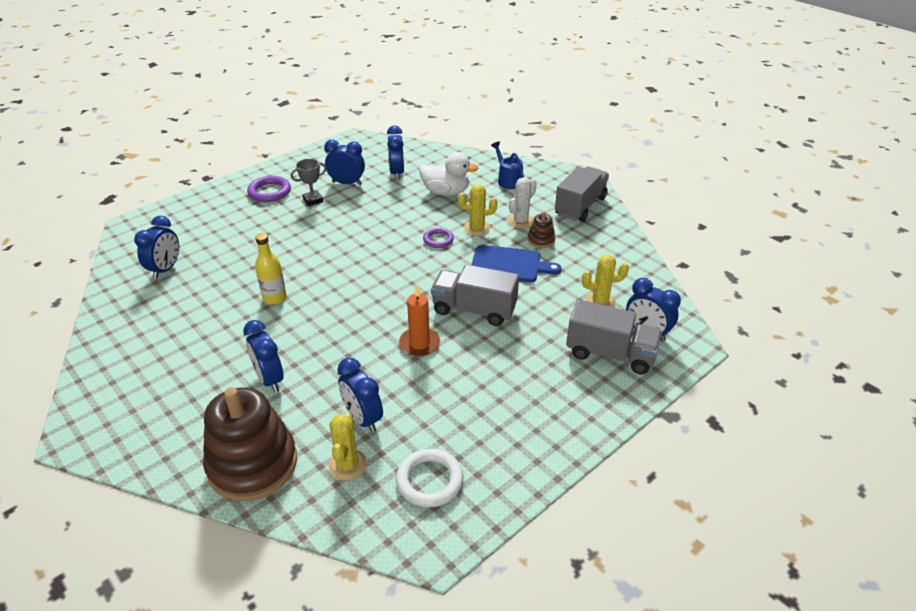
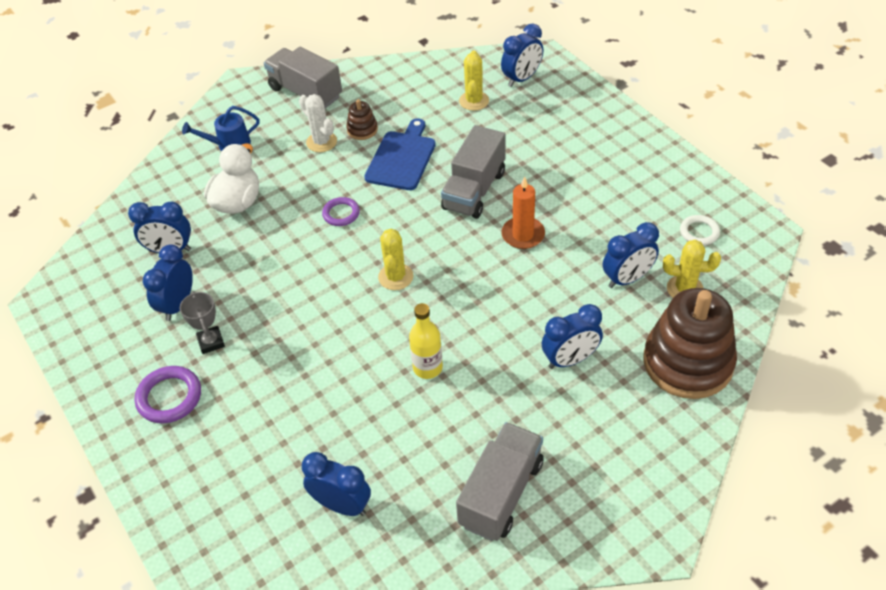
camera: 80 degrees left, 10 degrees up
(429, 481) = (699, 232): white ring -> white ring, size x0.66
(477, 228) = (326, 179): yellow cactus -> yellow cactus (396, 277)
(610, 354) = (548, 105): grey truck -> grey truck (501, 493)

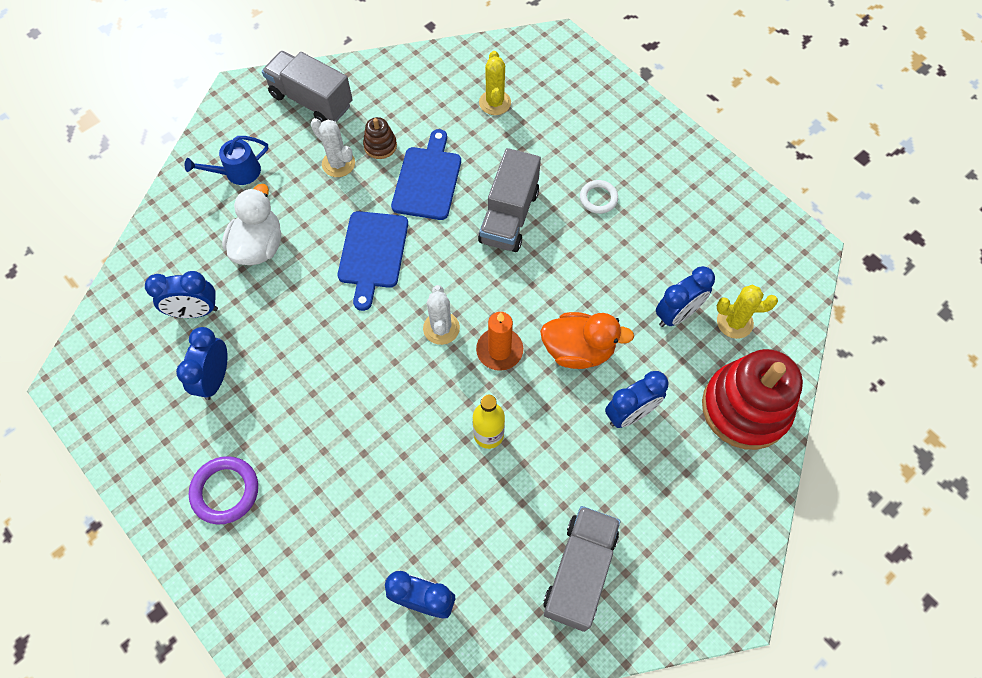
camera: 10 degrees left, 15 degrees up
(211, 342) = (258, 421): grey trophy -> none
(341, 214) = (373, 254): purple ring -> blue cutting board
(396, 277) = (441, 328): yellow cactus -> white cactus
(522, 78) = (542, 71): blue clock -> none
(523, 235) = (566, 268): orange candle -> orange candle (499, 350)
(525, 303) = (578, 350): none -> orange duck
(687, 362) = (745, 408): brown stacking toy -> red stacking toy
(699, 232) = (742, 254): white ring -> white ring (598, 198)

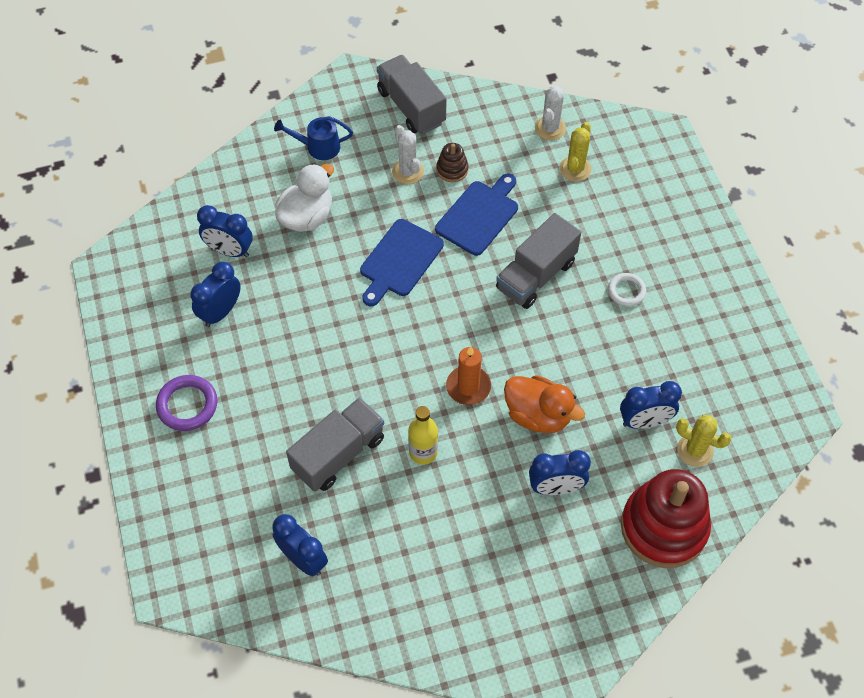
camera: 25 degrees right, 5 degrees down
(441, 328) = (427, 347): white cactus -> white cactus (550, 128)
(579, 572) = (443, 596): grey truck -> grey truck (338, 454)

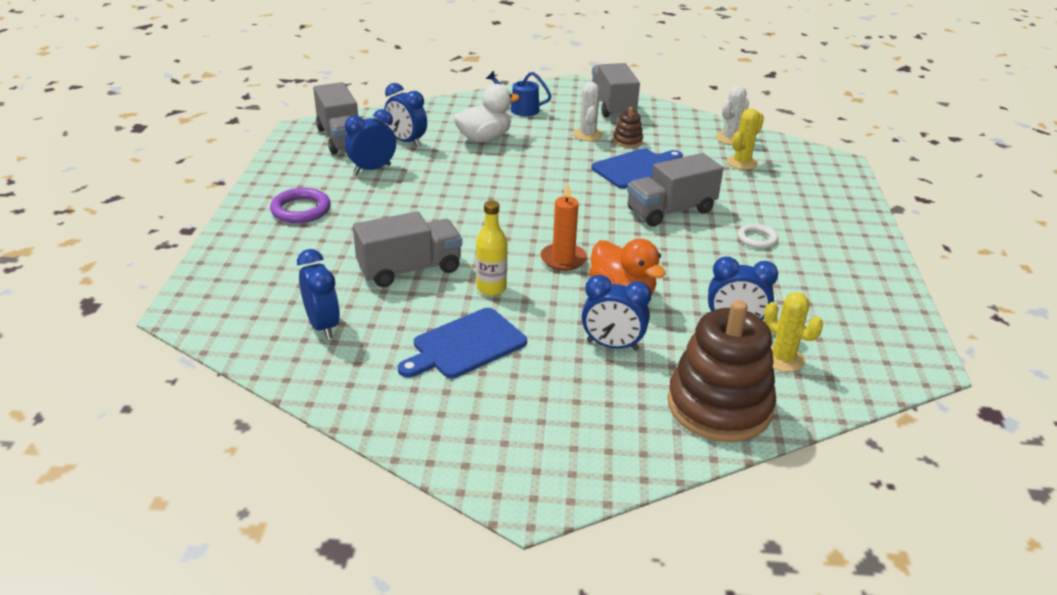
camera: 20 degrees right, 25 degrees down
(159, 270) = (341, 139): none -> grey truck
(399, 261) = (548, 176): blue cutting board -> blue cutting board (465, 345)
(663, 527) = (719, 406): red stacking toy -> brown stacking toy

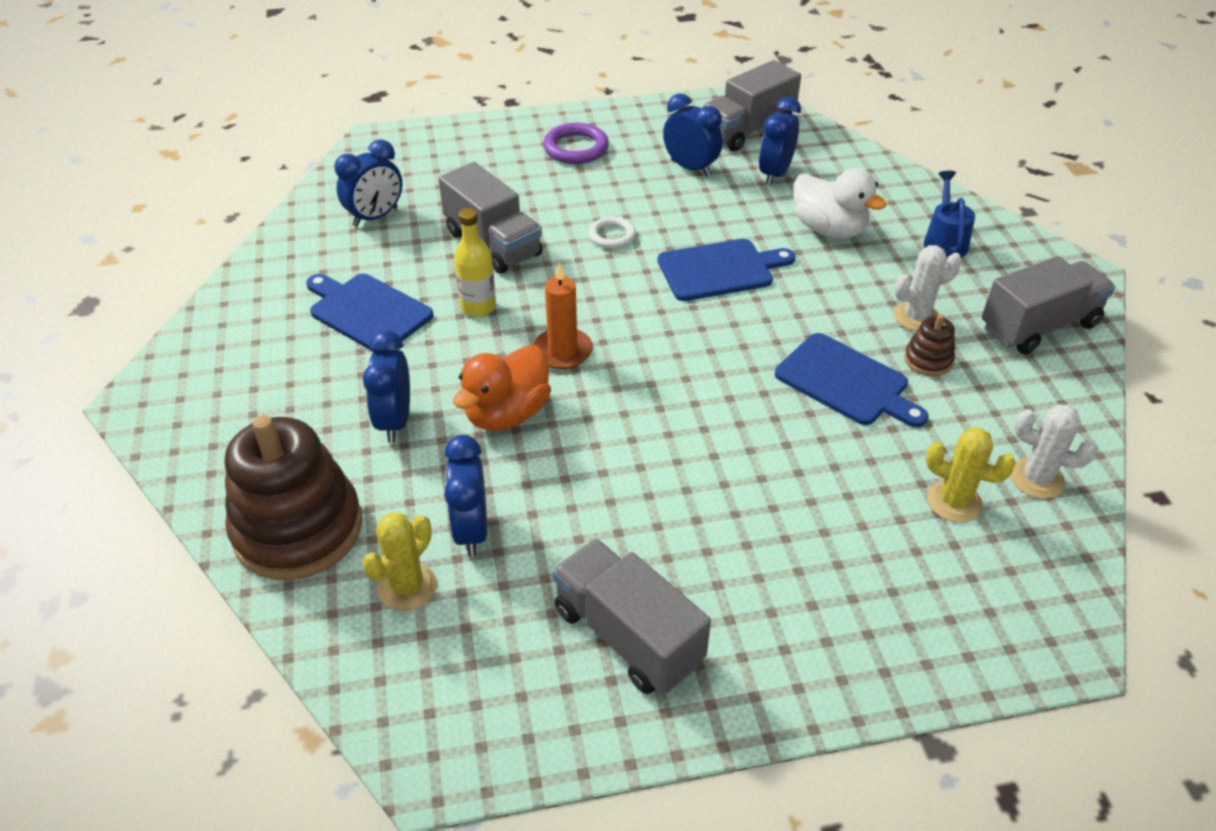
camera: 75 degrees right, 10 degrees up
(504, 183) = (720, 269): none -> blue cutting board
(670, 211) = (739, 433): grey truck -> grey truck (627, 635)
(757, 239) = (708, 539): white ring -> white ring (612, 236)

